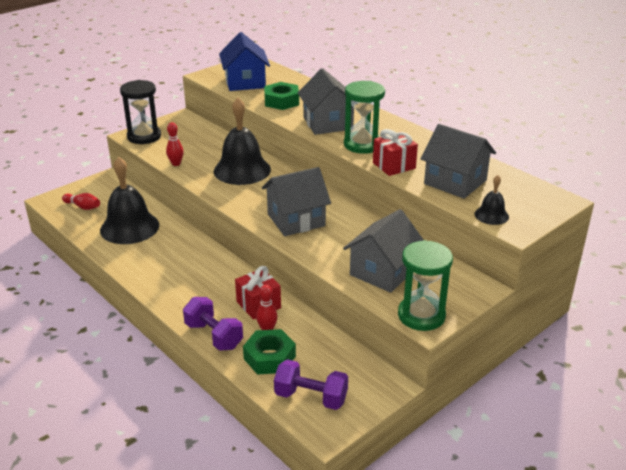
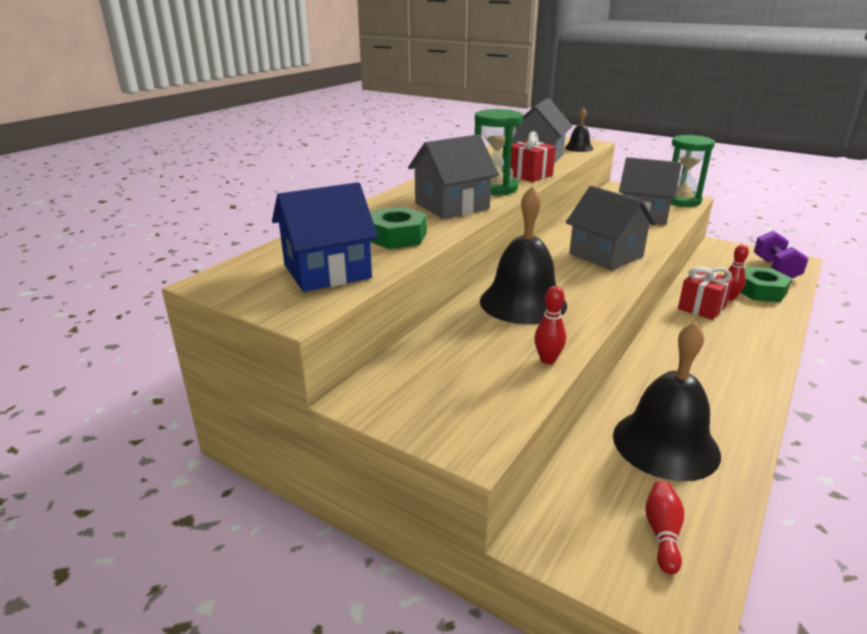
camera: 105 degrees left, 5 degrees down
(144, 136) = (470, 425): black hourglass -> none
(214, 336) = (775, 322): purple dumbbell -> none

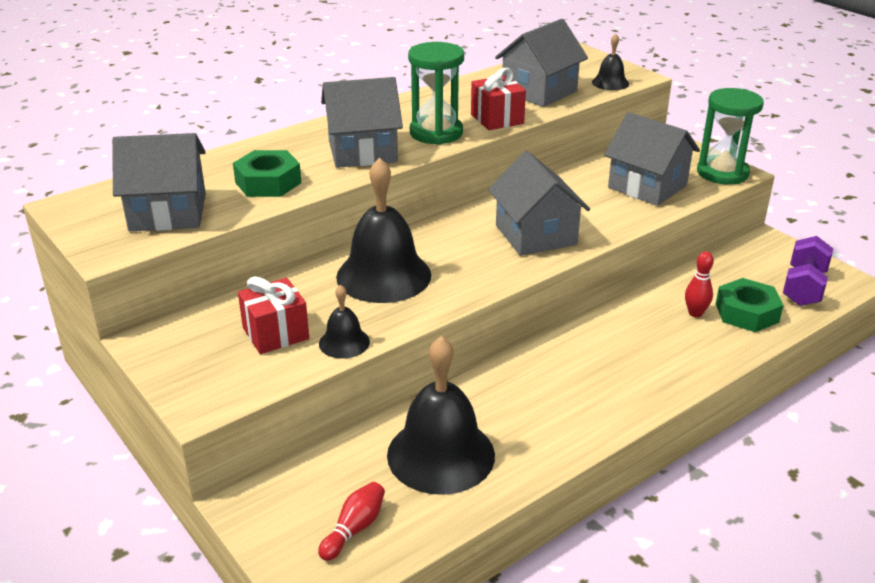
camera: 20 degrees right, 5 degrees up
(327, 271) = (168, 212): blue house -> grey house
(547, 360) = (344, 342): red bowling pin -> black bell
(701, 307) = (646, 319): red gift -> red gift (275, 333)

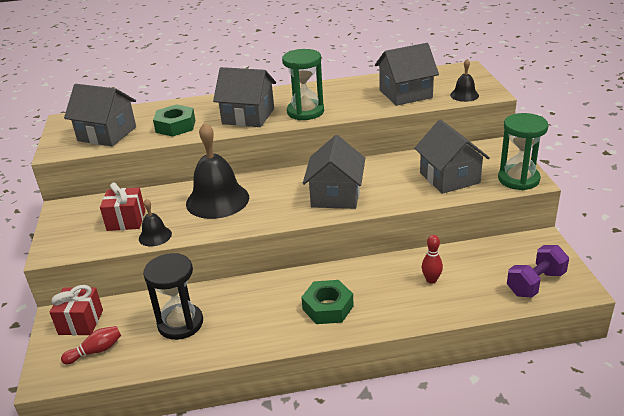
camera: 30 degrees right, 0 degrees up
(441, 454) = (180, 323): black bell -> black hourglass
(497, 119) = (355, 109): red gift -> red gift (81, 322)
(746, 313) = (470, 290): green nut -> green nut (328, 307)

